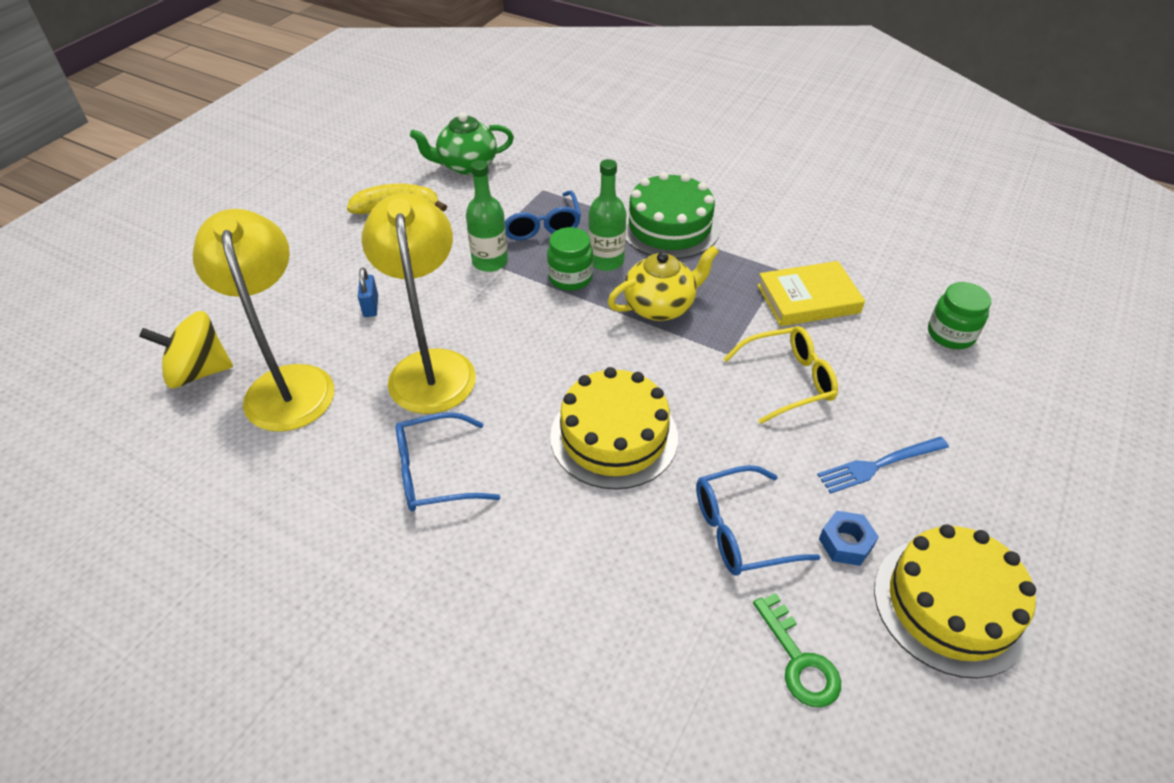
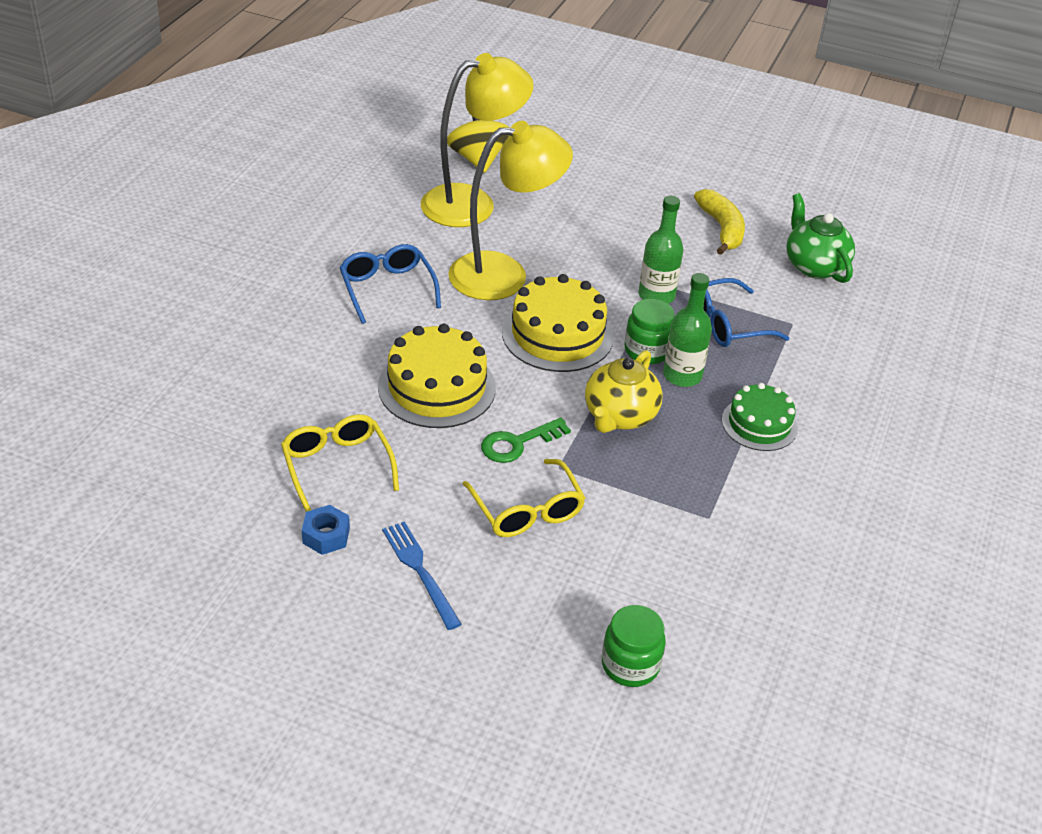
camera: 80 degrees right, 5 degrees down
(371, 306) = (573, 232): blue padlock -> none
(660, 306) = (619, 416): yellow teapot -> yellow teapot turned 60 degrees clockwise
(669, 227) = (759, 424): green cake -> green cake, size x0.64
(740, 531) = (337, 466): blue glasses -> yellow glasses
(799, 660) = (213, 495): green key -> green key (517, 443)
(808, 299) = (662, 537): yellow book -> none
(950, 605) = (261, 602): yellow cake -> yellow cake (557, 334)

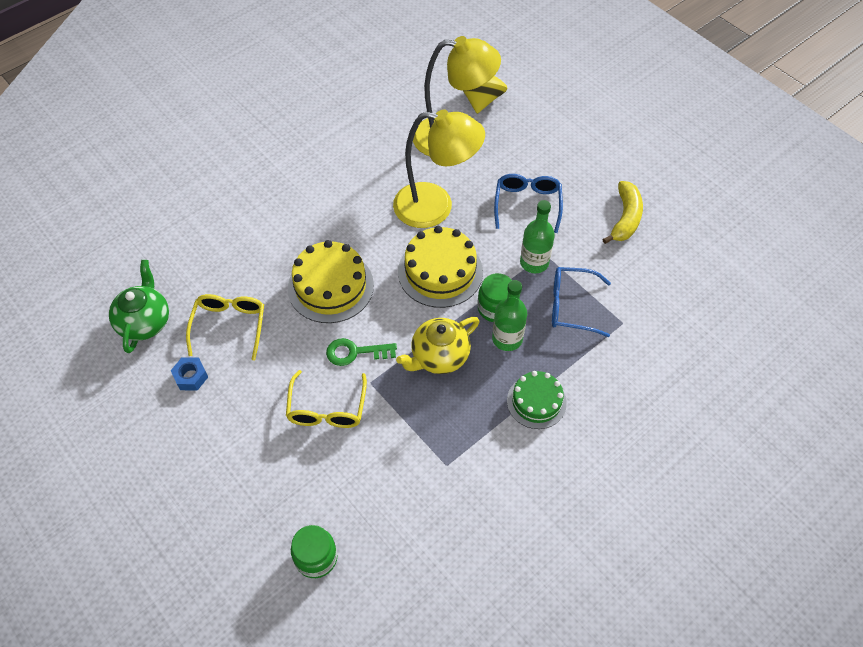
camera: 30 degrees right, 15 degrees up
(387, 288) = (348, 193): blue glasses -> blue glasses (527, 204)
(420, 571) = (230, 427): blue fork -> none
(814, 266) = (677, 276): green teapot -> green teapot (145, 322)

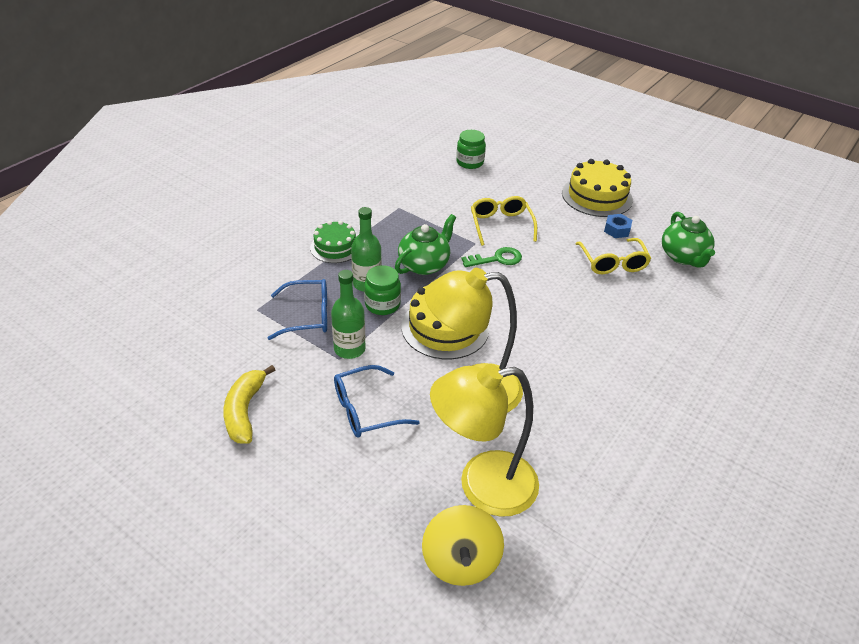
camera: 165 degrees right, 15 degrees down
(330, 286) = (544, 301): yellow cake -> yellow cake (597, 196)
(439, 357) = (424, 265): yellow teapot -> green teapot
(527, 204) = (365, 410): blue glasses -> blue glasses turned 75 degrees clockwise

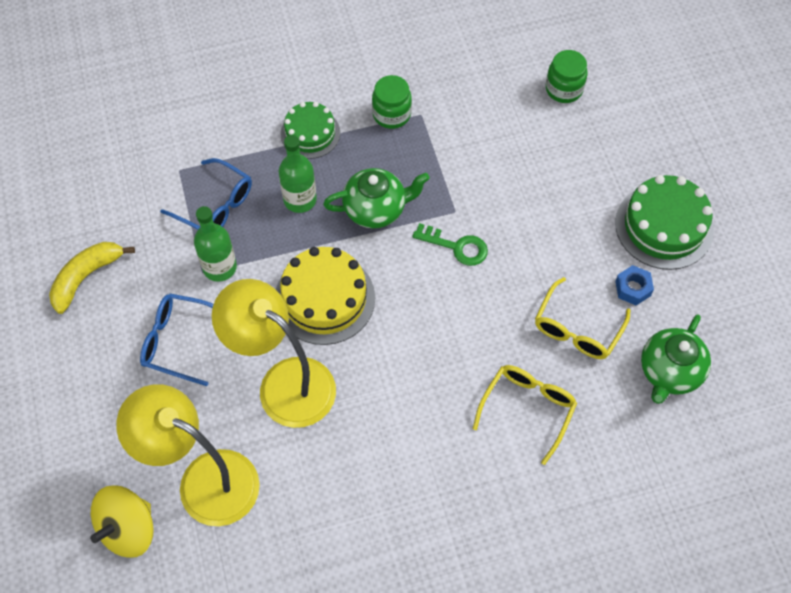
camera: 40 degrees right, 20 degrees up
(382, 305) = (292, 234): green jar -> green jar (391, 114)
(501, 225) = (507, 203): yellow glasses -> yellow glasses (528, 408)
(597, 196) = (664, 226): yellow cake -> green cake

